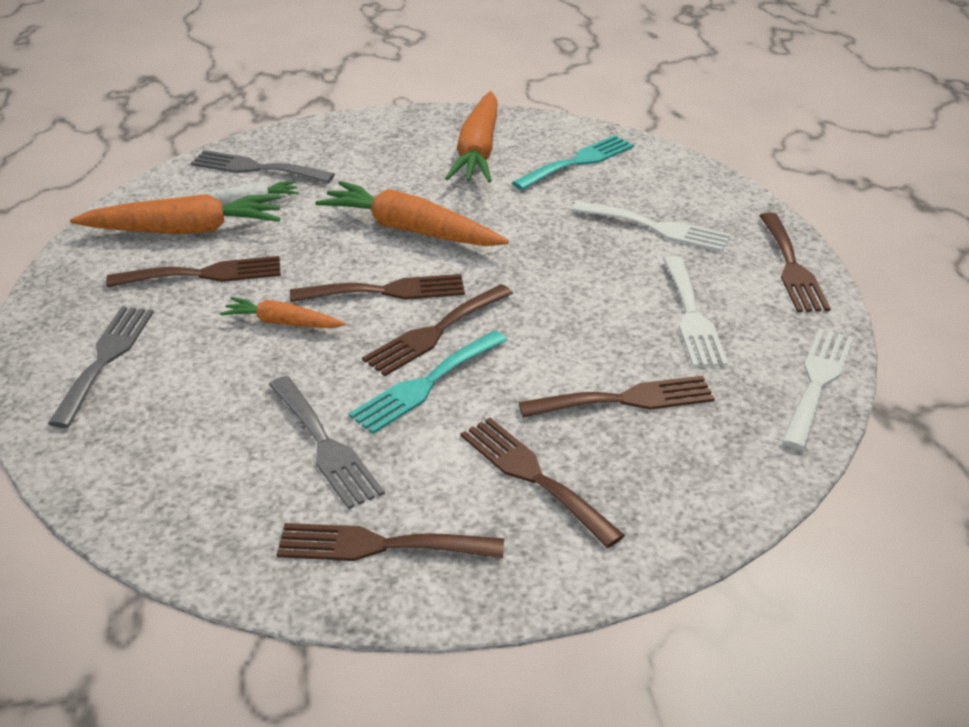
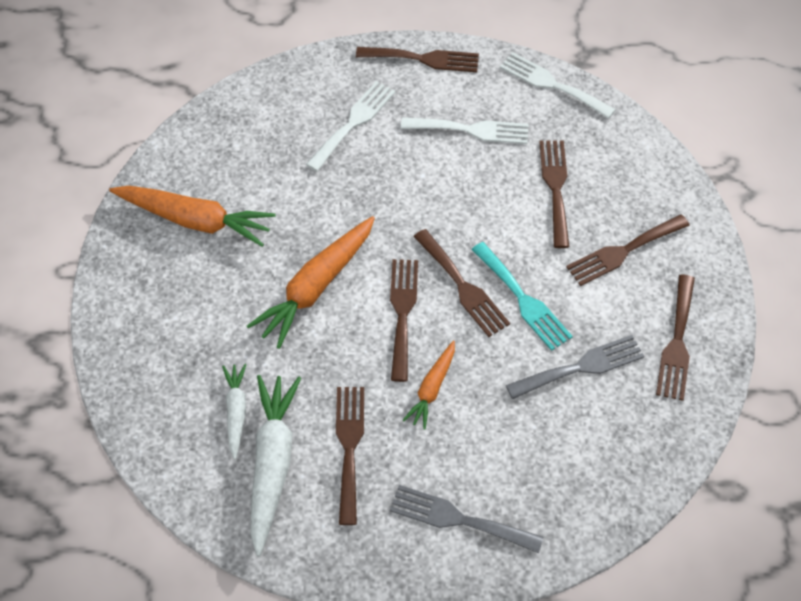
camera: 80 degrees left, 20 degrees up
(185, 230) = (272, 464): orange carrot -> white carrot
(256, 168) = (172, 403): grey fork -> none
(578, 162) = (237, 152): turquoise fork -> none

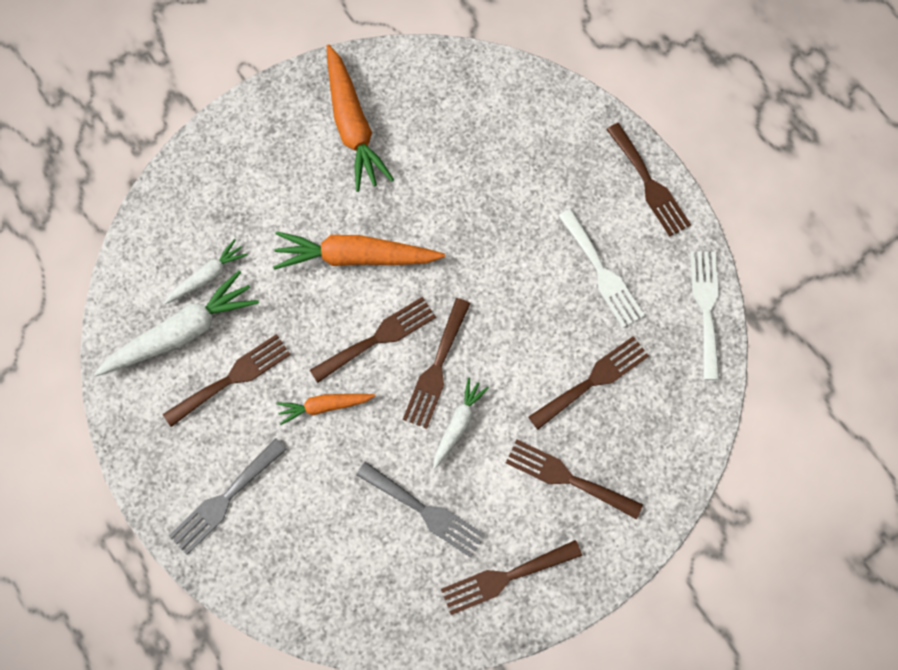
camera: 55 degrees right, 15 degrees up
(353, 123) = (536, 175): white fork -> none
(458, 519) = (224, 499): grey fork -> grey fork turned 120 degrees counterclockwise
(523, 299) = (458, 424): turquoise fork -> white carrot

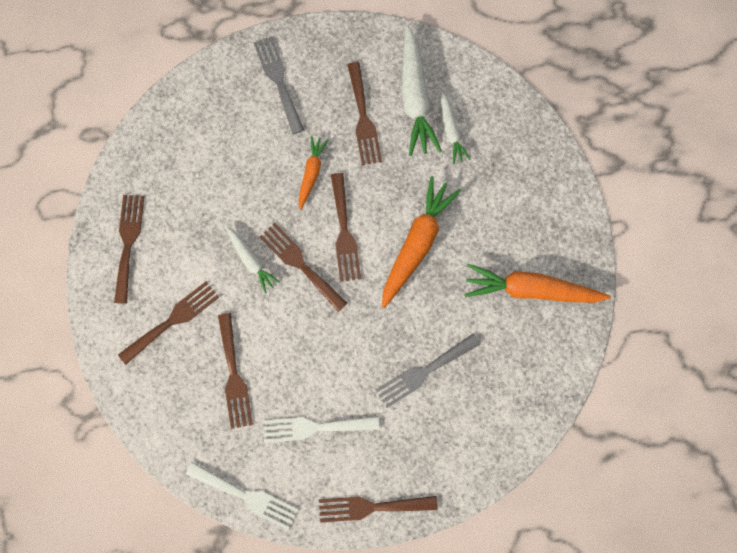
camera: 115 degrees right, 5 degrees up
(425, 511) = (201, 209): grey fork -> grey fork (424, 372)

